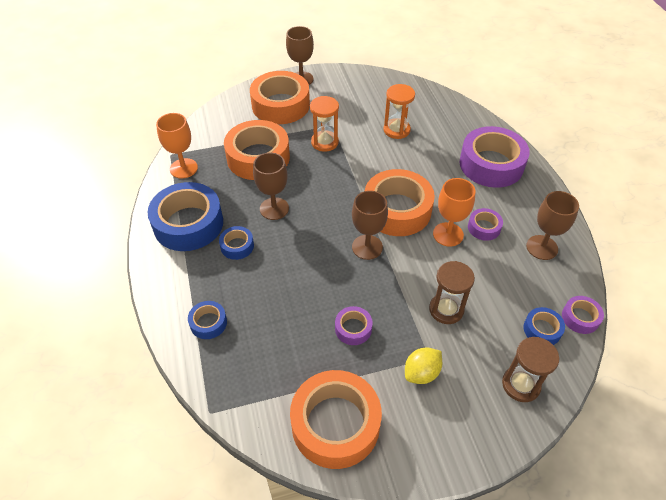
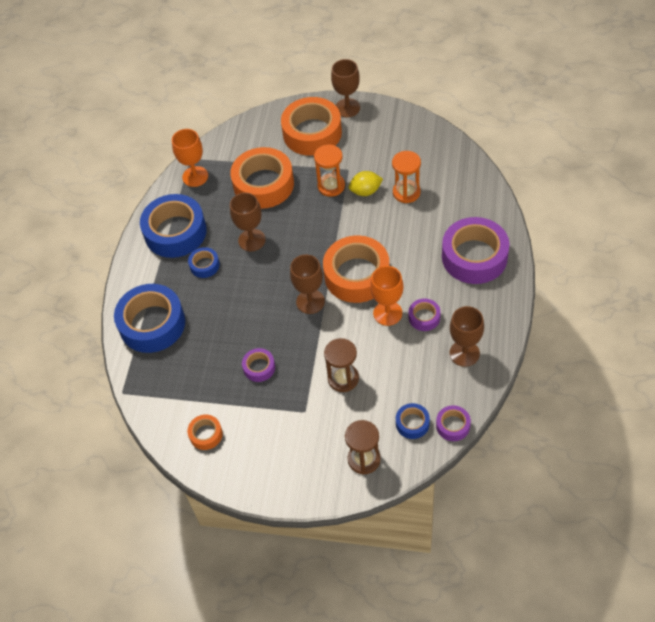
camera: 30 degrees right, 5 degrees up
(208, 323) = (152, 324): blue tape -> blue tape, size x2.14
(335, 424) = (206, 434): orange tape -> orange tape, size x0.47
(421, 373) = (291, 421): yellow lemon -> yellow lemon (365, 191)

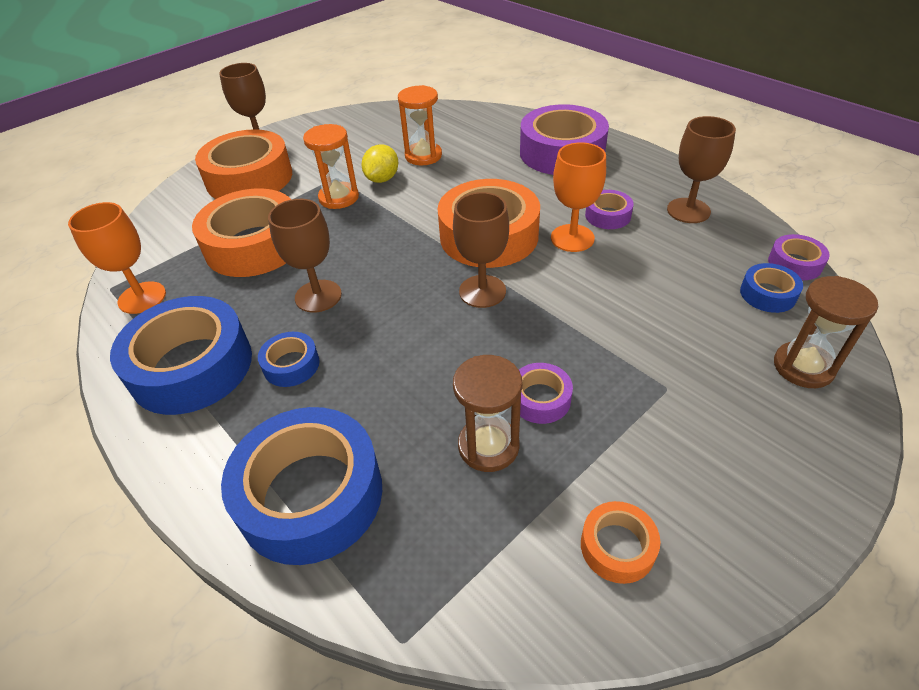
camera: 55 degrees left, 10 degrees down
(343, 378) = (640, 321): brown hourglass -> brown hourglass (488, 446)

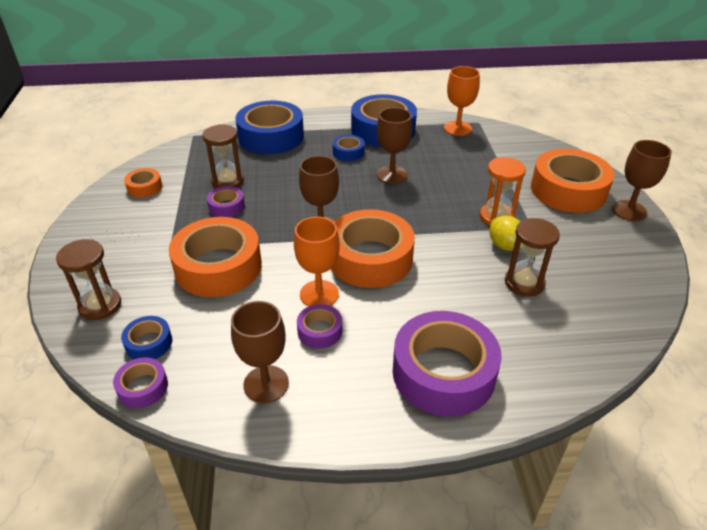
camera: 125 degrees right, 5 degrees down
(254, 245) = (471, 170): orange tape -> orange tape (218, 266)
(423, 156) = (524, 283): orange hourglass -> brown hourglass

